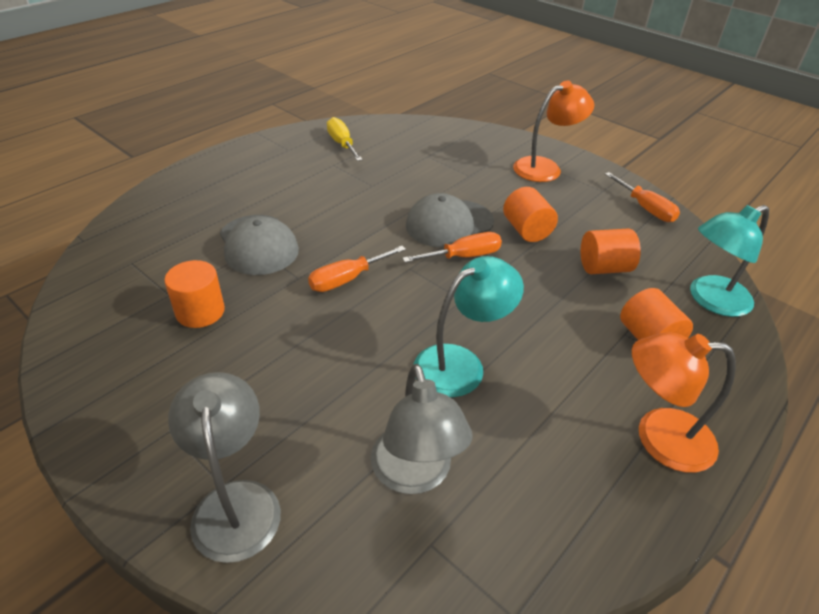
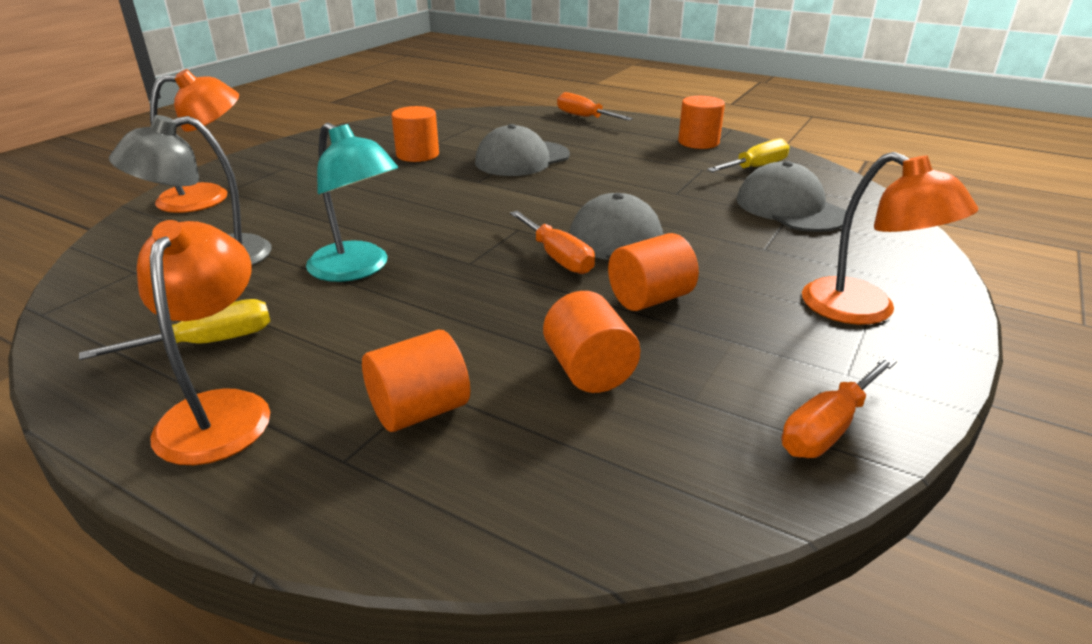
camera: 80 degrees right, 10 degrees down
(235, 502) = (209, 197): grey lamp -> orange lamp
(276, 152) = (698, 142): none -> orange cylinder
(347, 279) = (484, 201): orange screwdriver -> orange screwdriver (584, 117)
(415, 151) = (790, 208): none -> grey cap
(573, 457) = (207, 343): none -> yellow screwdriver
(710, 300) = (544, 499): turquoise lamp -> none

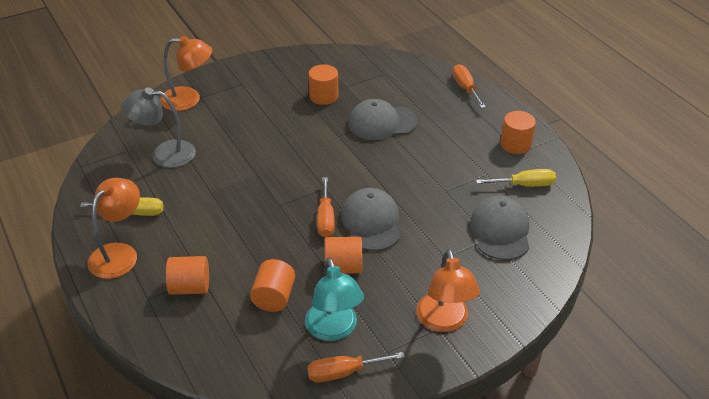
camera: 30 degrees right, 10 degrees up
(358, 269) = (224, 188): turquoise lamp -> turquoise lamp (334, 330)

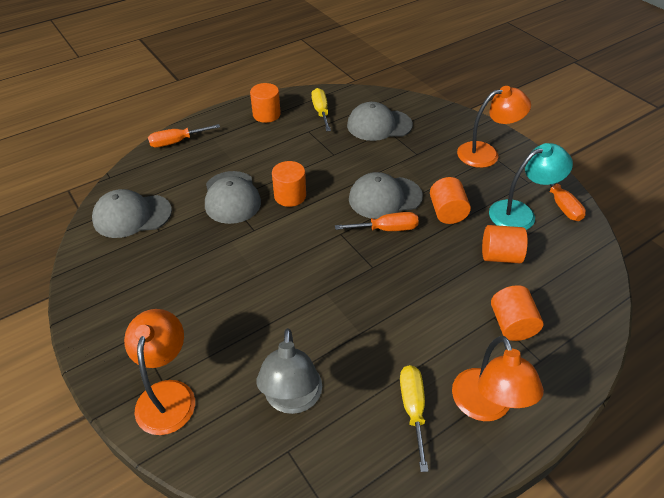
camera: 95 degrees left, 5 degrees up
(119, 253) = (485, 407): orange lamp -> orange lamp turned 120 degrees counterclockwise
(324, 96) = (177, 248): orange cylinder -> orange cylinder (290, 196)
(365, 72) = (132, 216): none -> grey cap

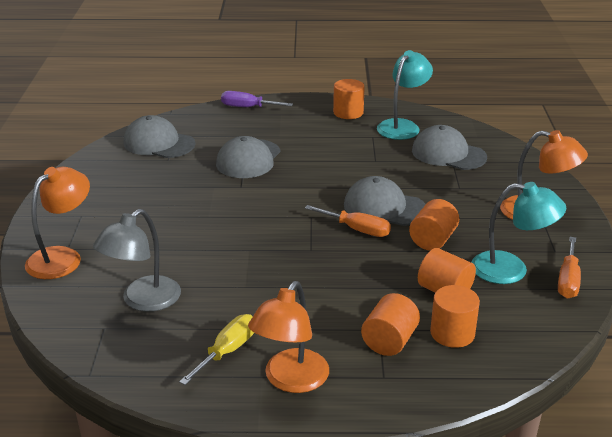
camera: 35 degrees right, 15 degrees down
(176, 142) = (248, 107): orange screwdriver -> purple screwdriver
(290, 196) = (299, 175): orange cylinder -> orange cylinder (452, 333)
(321, 112) = (402, 126): yellow screwdriver -> turquoise lamp

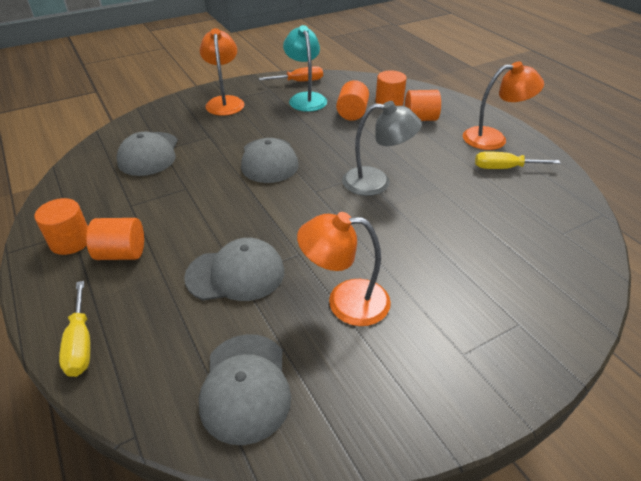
camera: 120 degrees left, 10 degrees up
(62, 257) = (534, 318): orange lamp -> orange lamp (345, 301)
(143, 301) = (514, 229): grey lamp -> grey lamp (376, 182)
(248, 107) = (80, 343): purple screwdriver -> yellow screwdriver
(357, 229) = (313, 163): orange screwdriver -> none
(402, 126) = (96, 193): turquoise lamp -> none
(432, 240) = (297, 130): orange cylinder -> orange cylinder (122, 253)

